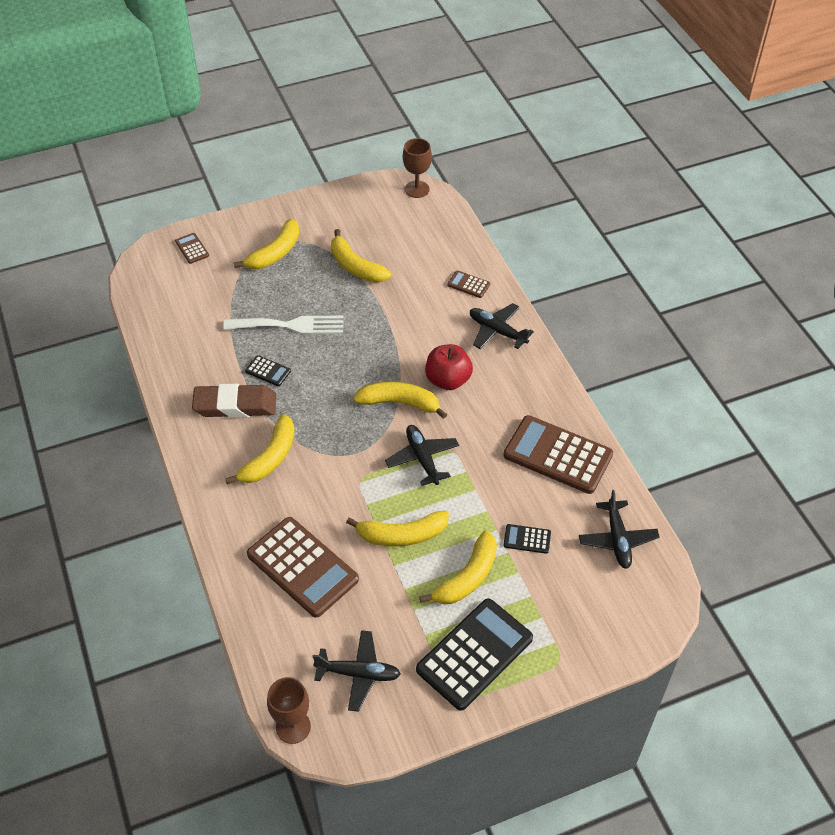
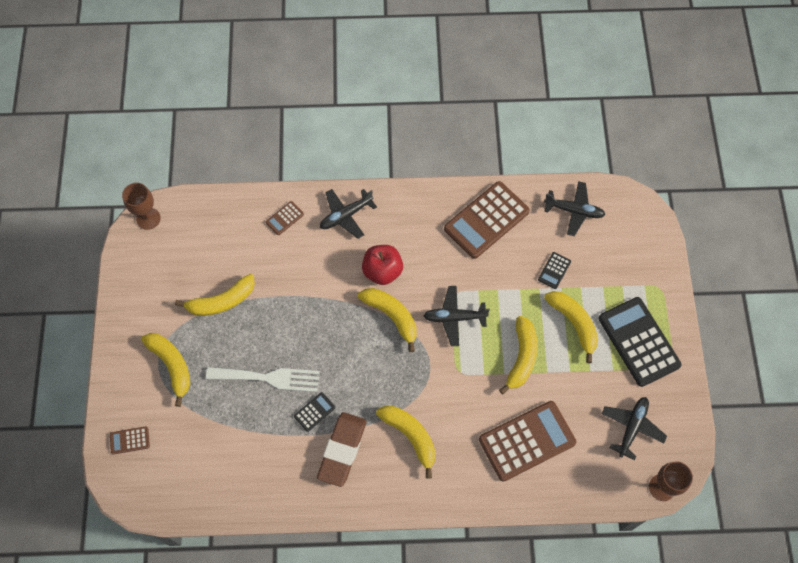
camera: 70 degrees left, 15 degrees up
(290, 325) = (269, 378): white fork -> white fork turned 75 degrees clockwise
(399, 403) = (392, 316): yellow banana -> yellow banana turned 105 degrees clockwise

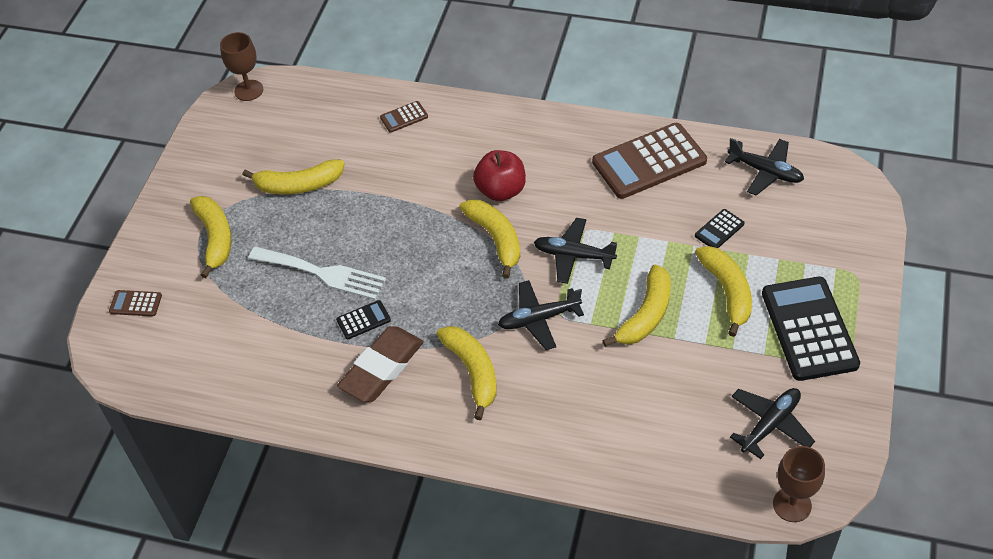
camera: 20 degrees right, 15 degrees down
(346, 215) = (477, 127): black plane -> black plane (539, 319)
(527, 441) = (622, 409): brown calculator -> none

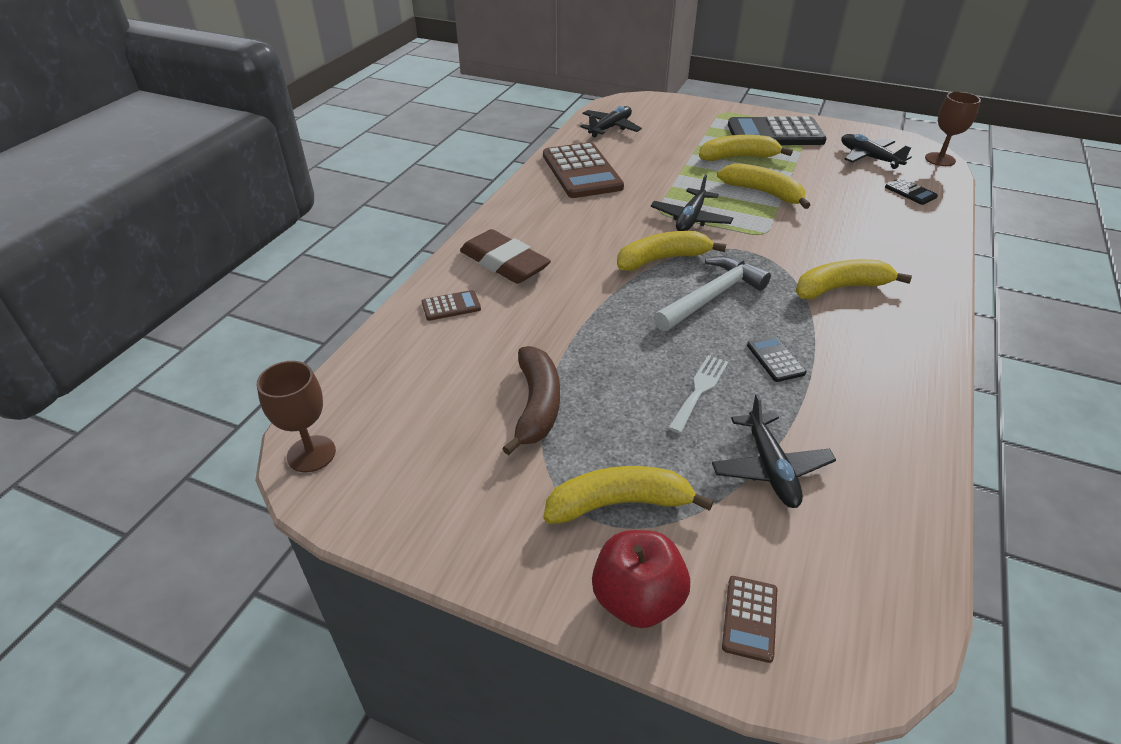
camera: 85 degrees left, 10 degrees down
(298, 185) = (537, 405): yellow banana -> brown banana
(322, 273) = (699, 390): white fork -> white fork, size x0.63
(382, 368) = (845, 349): brown eraser -> brown eraser (504, 263)
(404, 117) = (451, 306): brown calculator -> brown calculator turned 90 degrees counterclockwise
(443, 276) = (711, 296): none -> white hammer
(501, 191) = (594, 250): red apple -> red apple (637, 599)
(539, 319) = (769, 244): black plane -> black plane (770, 468)
(719, 230) = (670, 152): black calculator -> black calculator (910, 192)

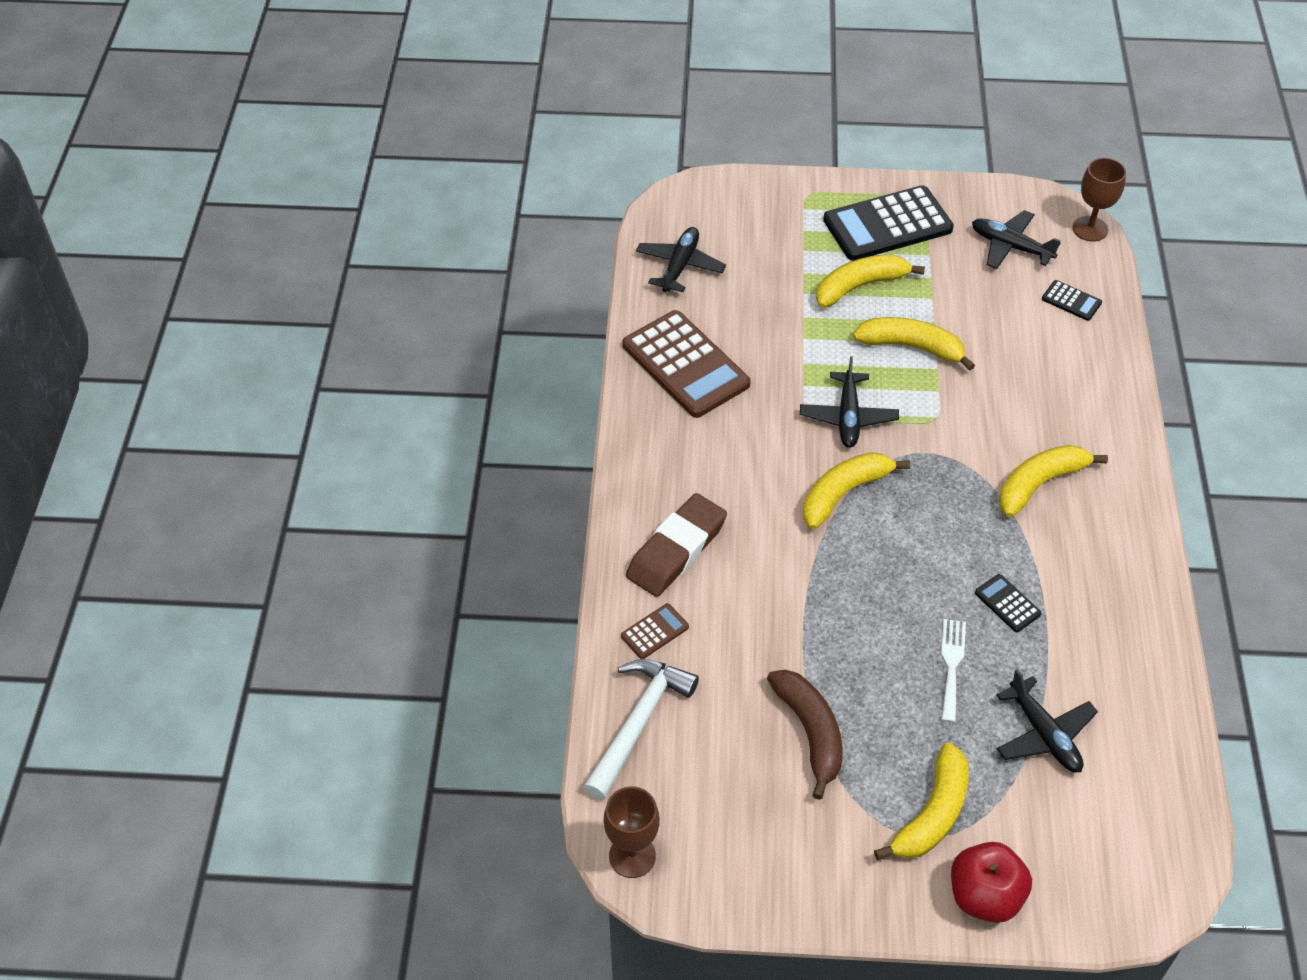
camera: 20 degrees left, 10 degrees up
(504, 263) = (676, 550): brown eraser -> brown eraser turned 75 degrees counterclockwise
(619, 503) = (932, 814): yellow banana -> yellow banana turned 150 degrees clockwise
(711, 296) = (916, 535): white hammer -> white hammer (638, 723)
(749, 618) = (1074, 882): brown calculator -> none

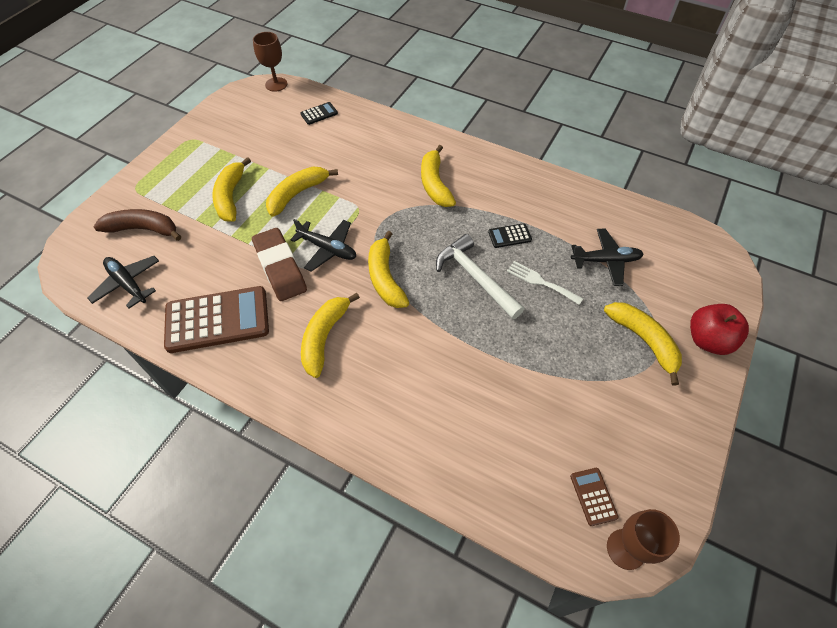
camera: 65 degrees left, 5 degrees up
(638, 723) = (511, 493): white hammer -> white hammer (475, 278)
(655, 632) = (437, 444): brown calculator -> brown calculator (593, 496)
(676, 550) = (374, 398): brown eraser -> brown eraser (280, 267)
(723, 471) = (324, 337): none -> yellow banana
(810, 732) = (561, 381): brown banana -> brown banana (143, 229)
(887, 224) = (195, 162): black calculator -> none
(1010, 246) = (260, 119): black plane -> none

